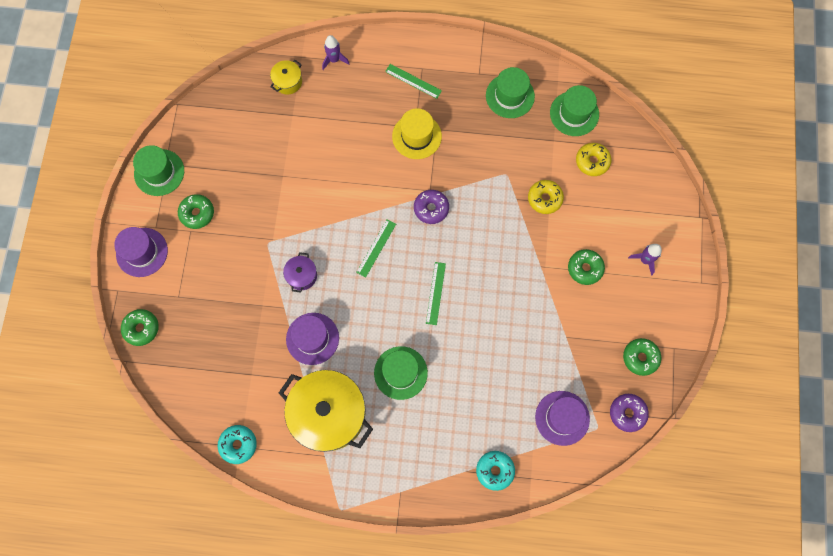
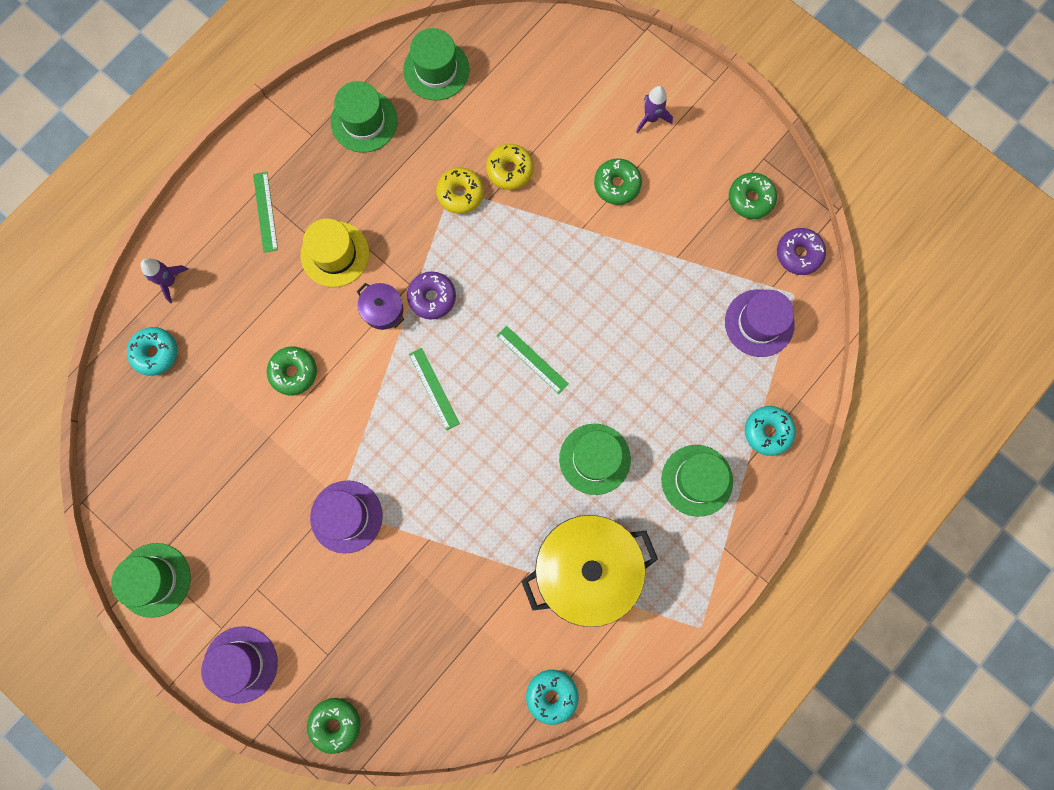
camera: 55 degrees left, 5 degrees up
(197, 213) = (241, 567): green donut -> green donut (293, 372)
(288, 82) = (155, 353): yellow pot -> turquoise donut
(302, 276) = (406, 494): purple pot -> purple pot (383, 310)
(312, 338) = (488, 530): purple hat -> purple hat (346, 516)
(413, 81) = (265, 212): green ruler -> green ruler turned 75 degrees counterclockwise
(431, 445) = (697, 480): none -> green hat
(592, 161) = (504, 91): yellow donut -> yellow donut (460, 193)

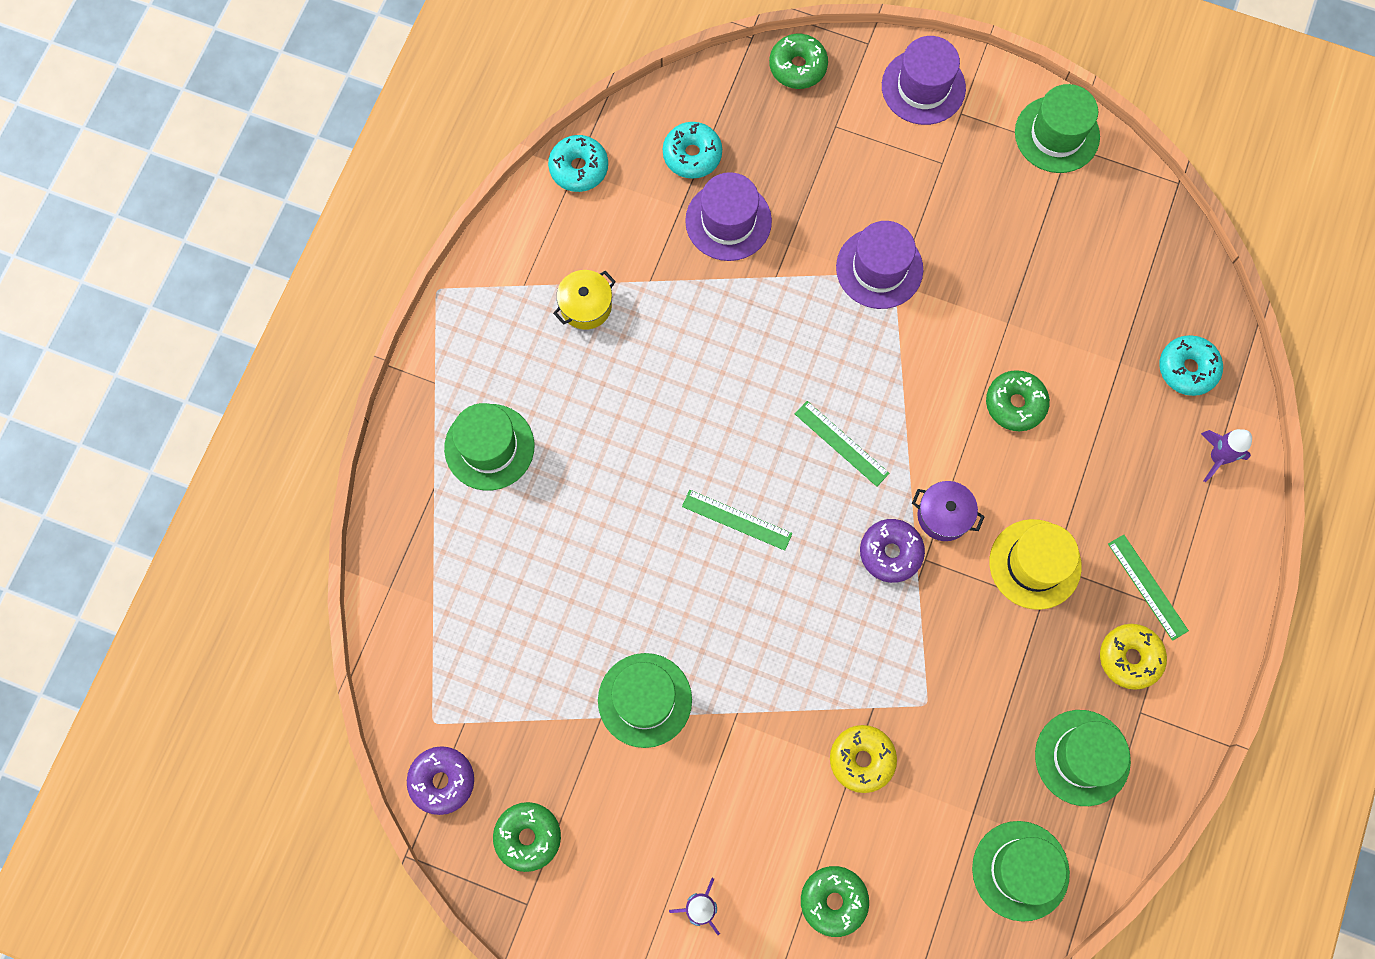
camera: 160 degrees right, 5 degrees down
(460, 193) = (912, 702): yellow donut -> yellow donut (1130, 658)
(586, 569) = (586, 306): yellow pot -> yellow pot, size x0.44
(594, 459) = (619, 429): green hat -> green hat (645, 700)
(617, 185) = (713, 791): green donut -> green donut (833, 901)
(759, 323) = (468, 668): purple hat -> purple hat (728, 221)
(767, 431) = (420, 534): turquoise donut -> turquoise donut (692, 155)

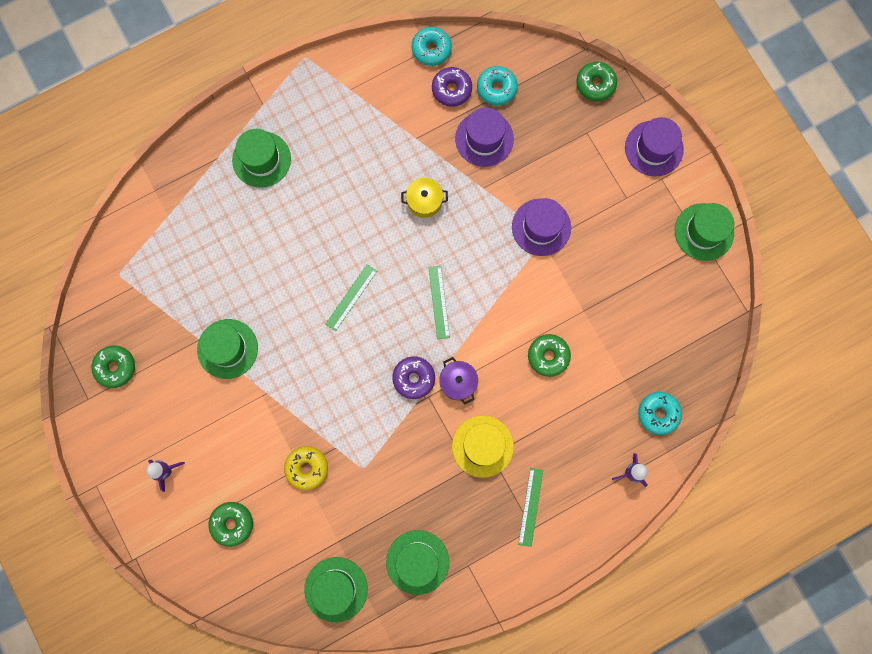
camera: 40 degrees right, 5 degrees up
(442, 781) = (99, 306): purple donut -> purple donut (451, 89)
(586, 306) = (372, 125): yellow pot -> yellow pot (424, 201)
(736, 520) = (351, 297): green ruler -> green ruler turned 60 degrees clockwise
(1130, 658) = (488, 534): yellow donut -> none

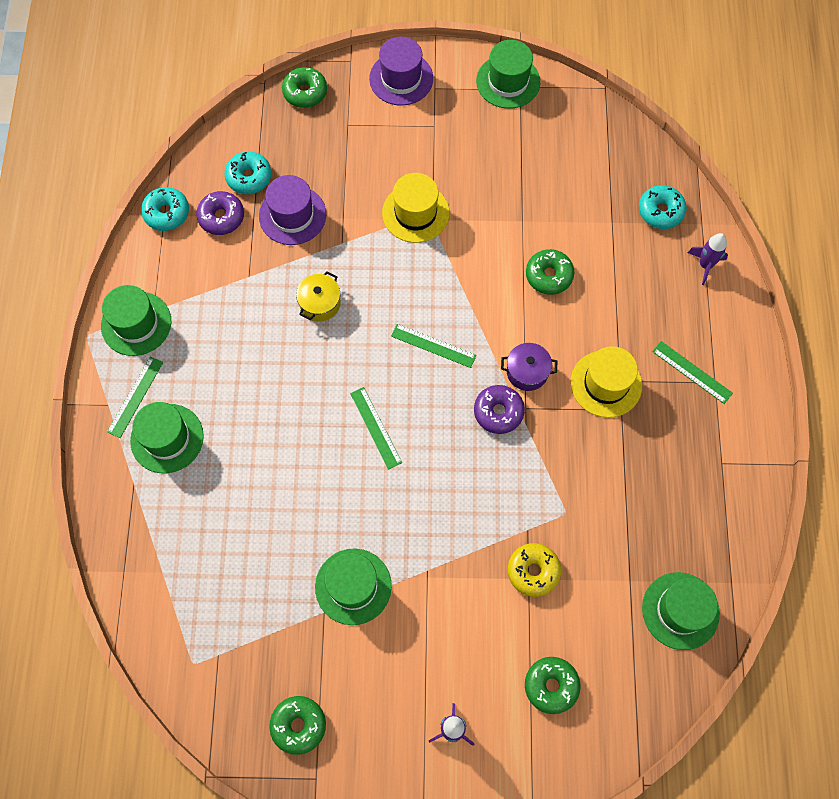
camera: 60 degrees left, 10 degrees down
(279, 119) = (135, 397): none -> green ruler
(417, 562) = (693, 511): green hat -> green hat (136, 323)
(541, 227) = (415, 213): purple hat -> yellow hat

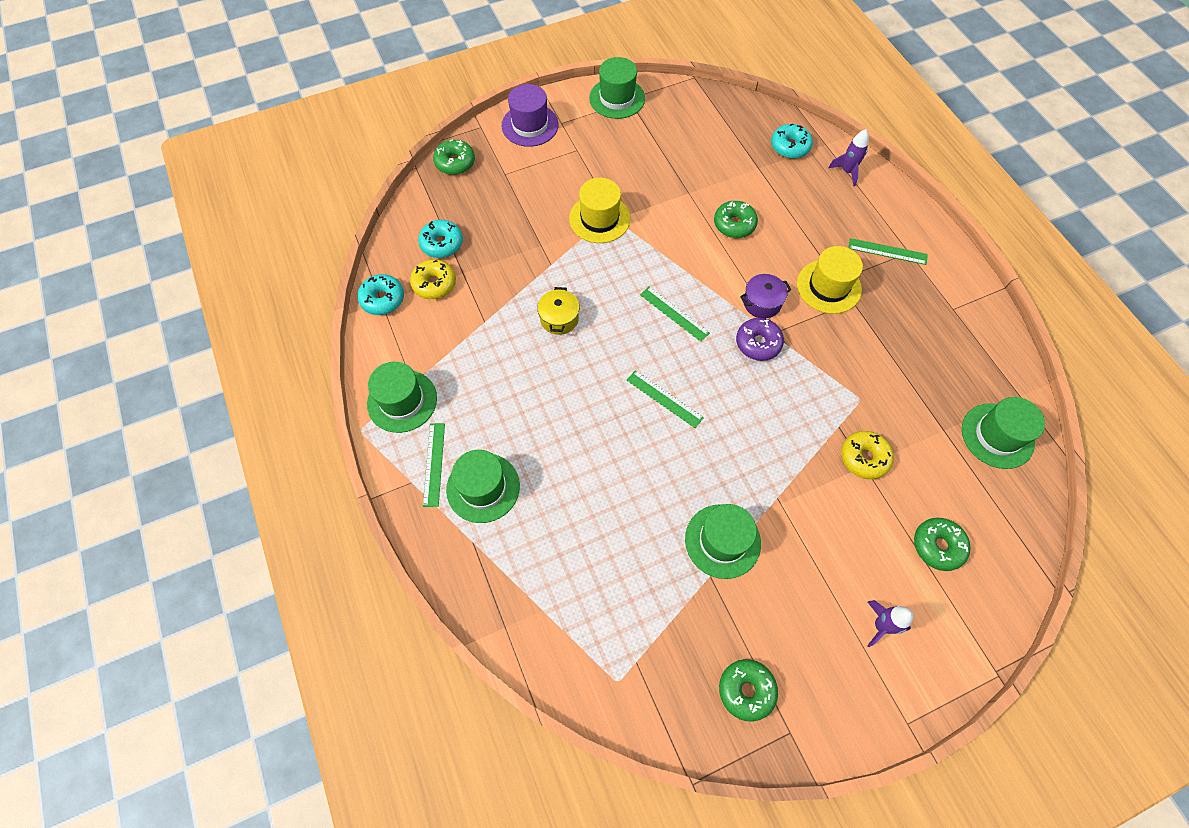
camera: 25 degrees left, 5 degrees down
(221, 217) = (434, 284): purple donut -> yellow donut
(292, 215) = (496, 259): purple hat -> none
(433, 346) = (674, 314): green ruler -> green ruler turned 45 degrees clockwise

